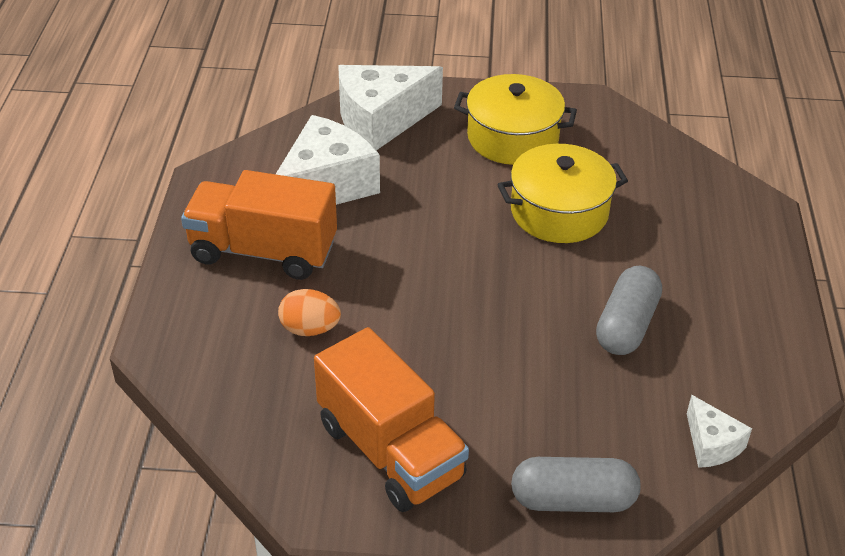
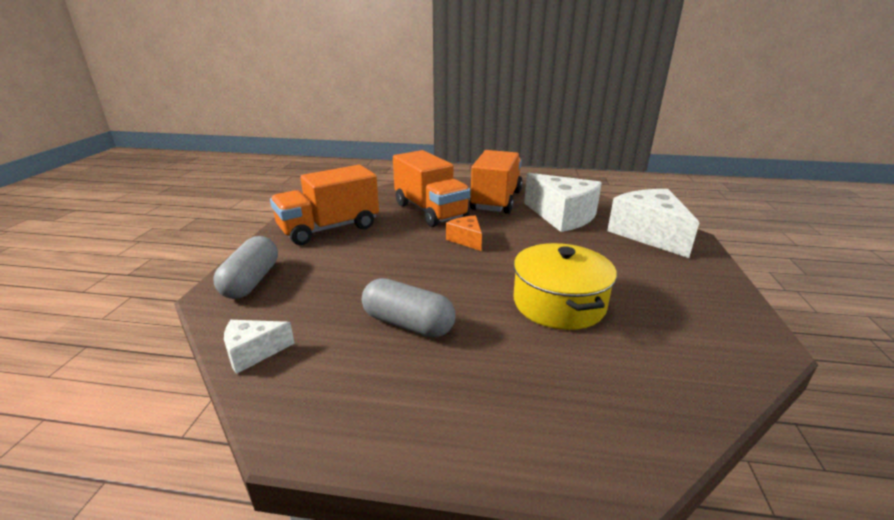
camera: 95 degrees right, 15 degrees down
(310, 329) = (430, 211): orange egg -> orange truck
(415, 284) = (466, 240): none -> orange cheese
(513, 137) = (661, 288): yellow pot -> none

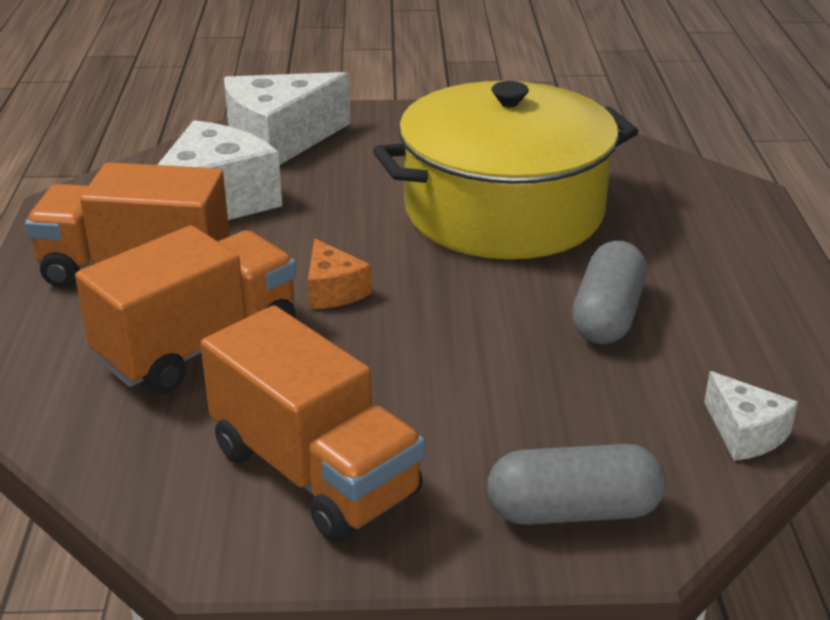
camera: 100 degrees left, 5 degrees up
(466, 240) = (333, 291): orange cheese -> orange cheese turned 75 degrees counterclockwise
(558, 303) = (504, 211): yellow pot -> yellow pot, size x1.65

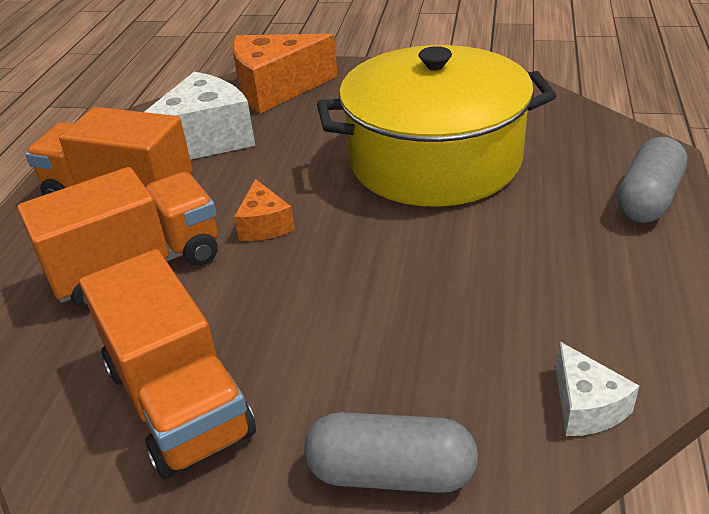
camera: 15 degrees right, 5 degrees up
(279, 141) = (276, 89): white cheese -> orange cheese
(607, 315) = (492, 267): grey capsule -> grey capsule (648, 199)

